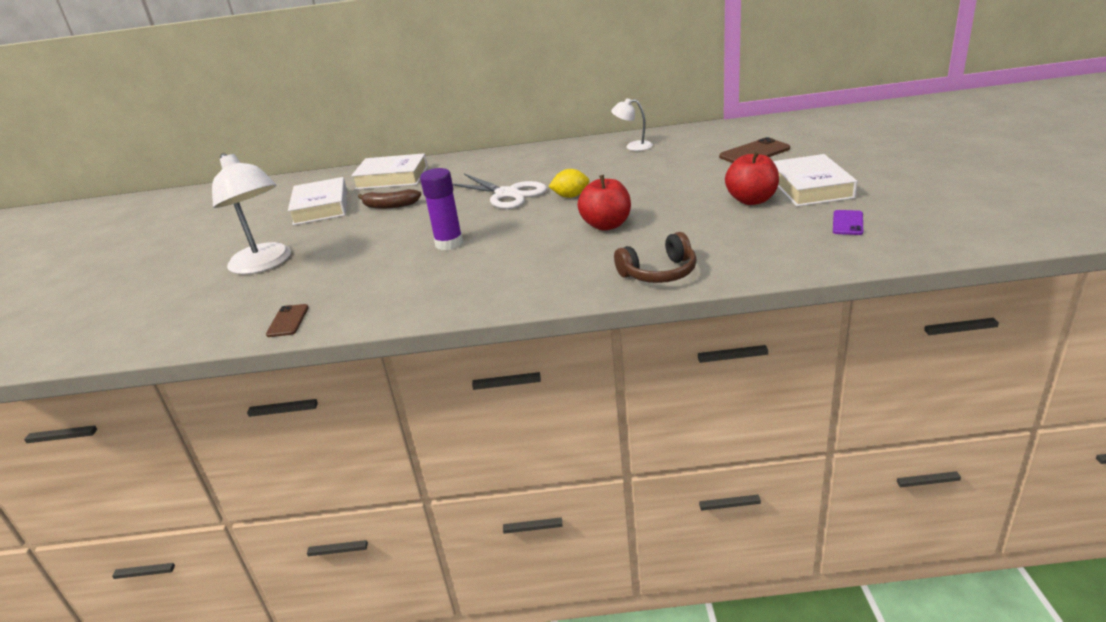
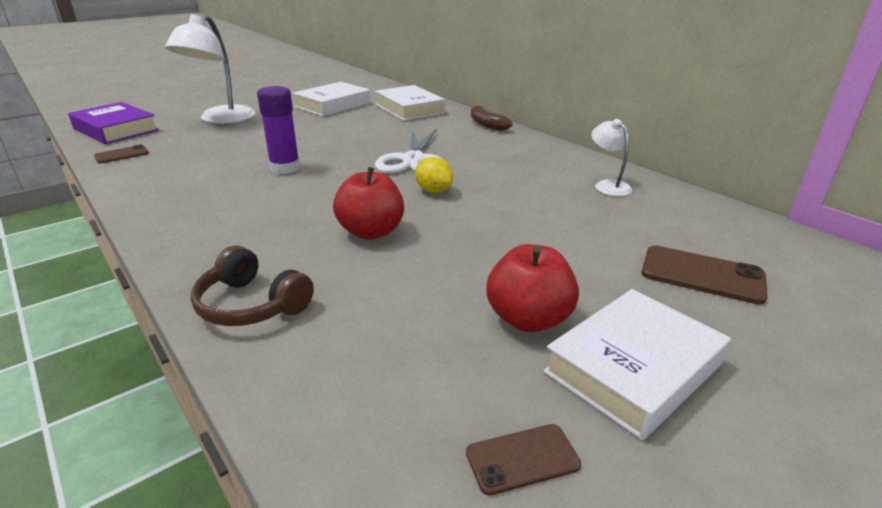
camera: 50 degrees right, 0 degrees up
(192, 325) = (116, 129): none -> purple book
(390, 206) = (351, 124): brown banana -> brown banana (486, 124)
(847, 223) = (522, 459): purple phone -> brown phone

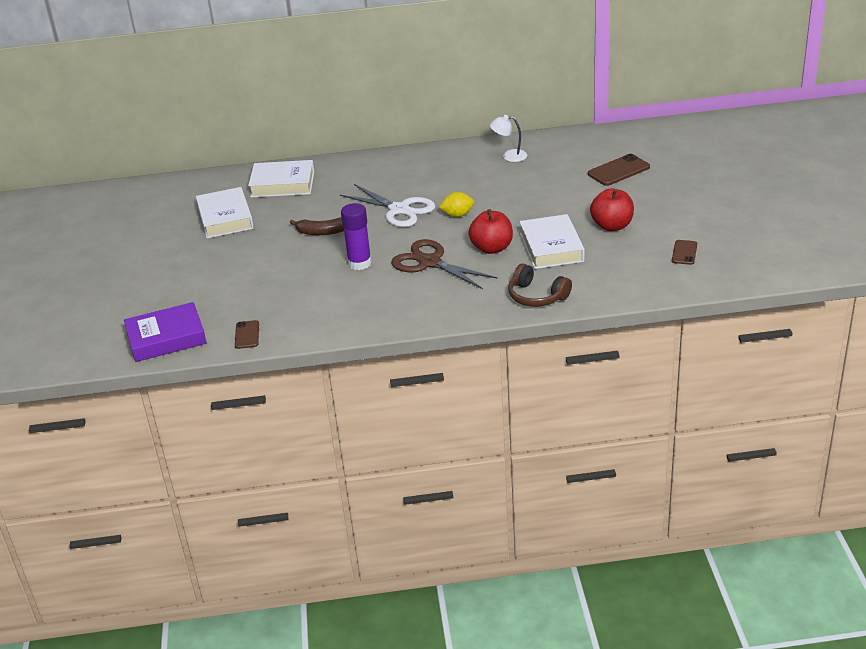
camera: 55 degrees left, 5 degrees up
(221, 119) = (200, 280): white lamp -> none
(251, 305) = (536, 296): brown headphones -> brown headphones turned 60 degrees clockwise
(308, 202) = (430, 262): none -> brown scissors
(486, 124) = (361, 162): brown banana -> brown banana (322, 232)
(633, 368) = (661, 214): white book -> white book (551, 247)

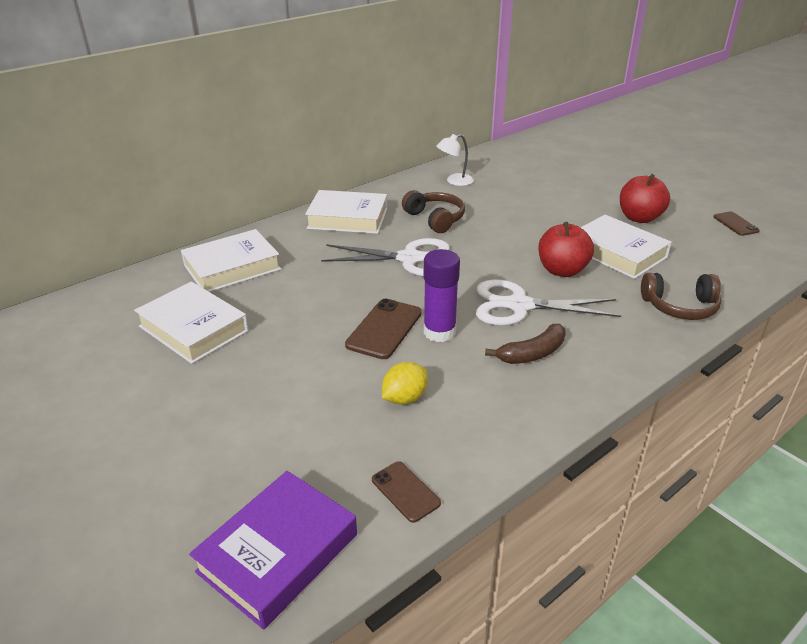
camera: 35 degrees left, 0 degrees up
(322, 232) = (347, 309): brown banana -> brown banana (532, 353)
(393, 167) = (348, 218): none -> white book
(430, 262) = (519, 305): brown scissors -> white scissors
(454, 184) = (435, 219): none -> brown headphones
(457, 215) = (479, 247): yellow lemon -> yellow lemon (404, 398)
(618, 170) = (571, 171): brown phone -> brown phone (384, 329)

